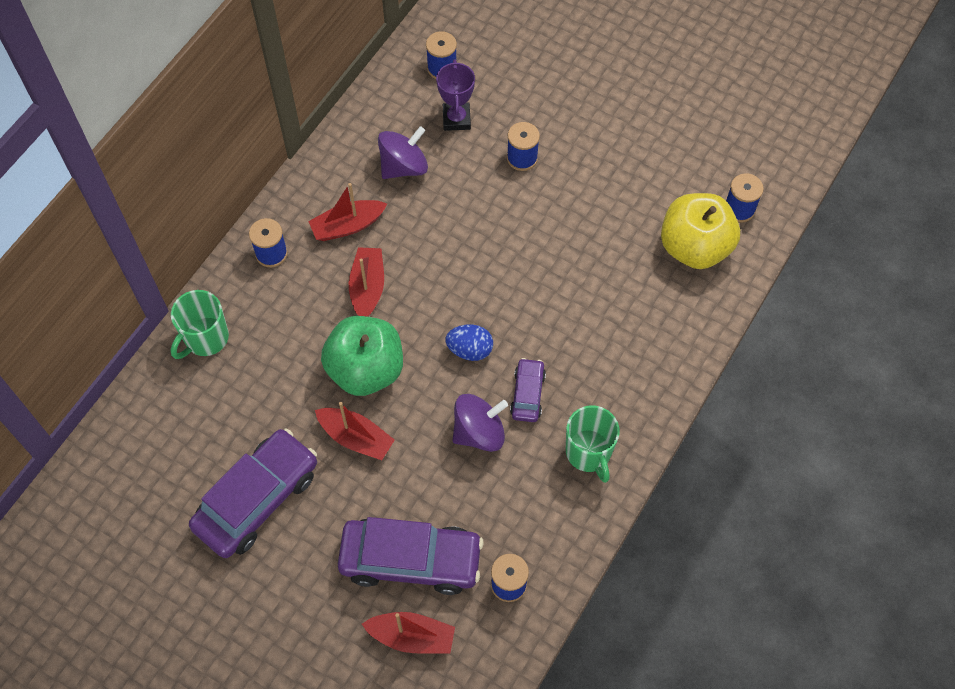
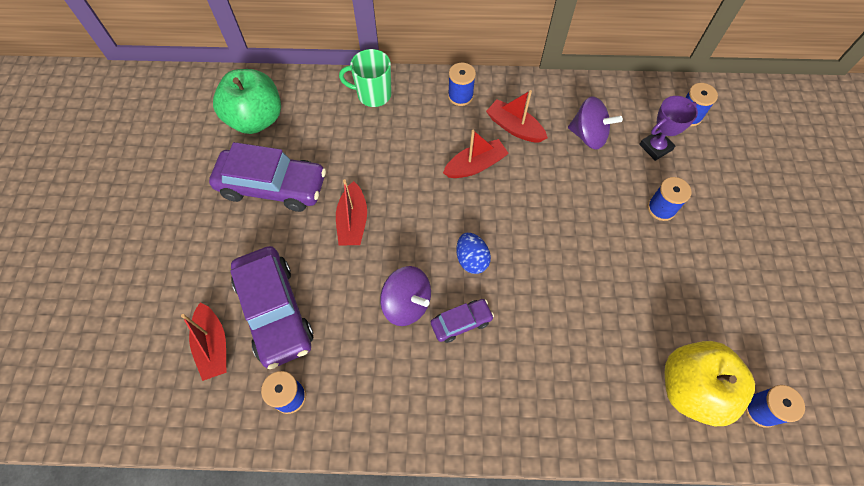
camera: 60 degrees right, 0 degrees up
(365, 370) = (410, 199): green apple -> green apple (256, 119)
(589, 453) = (439, 400): green mug -> none

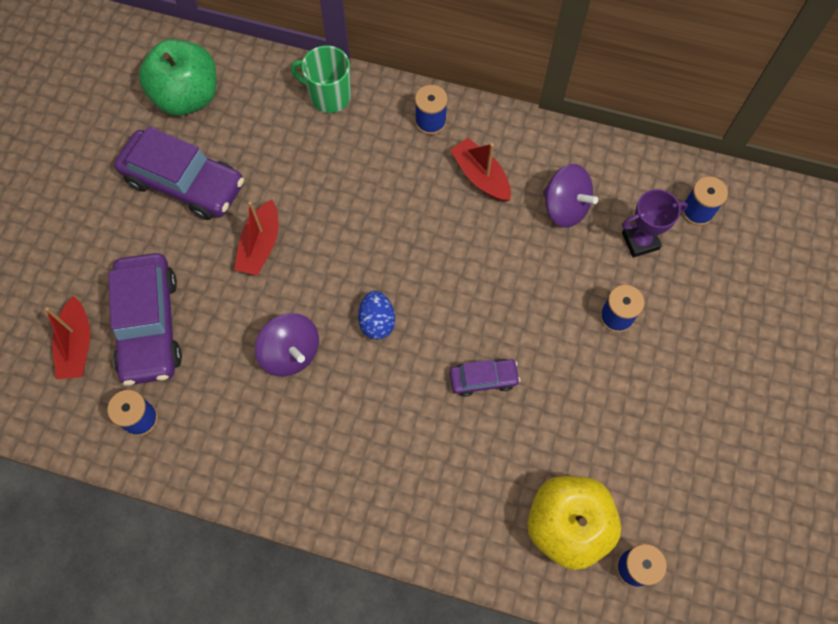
camera: 15 degrees right, 5 degrees up
(461, 322) = (342, 388): purple car -> purple car (483, 379)
(475, 165) = (418, 212): red boat -> none

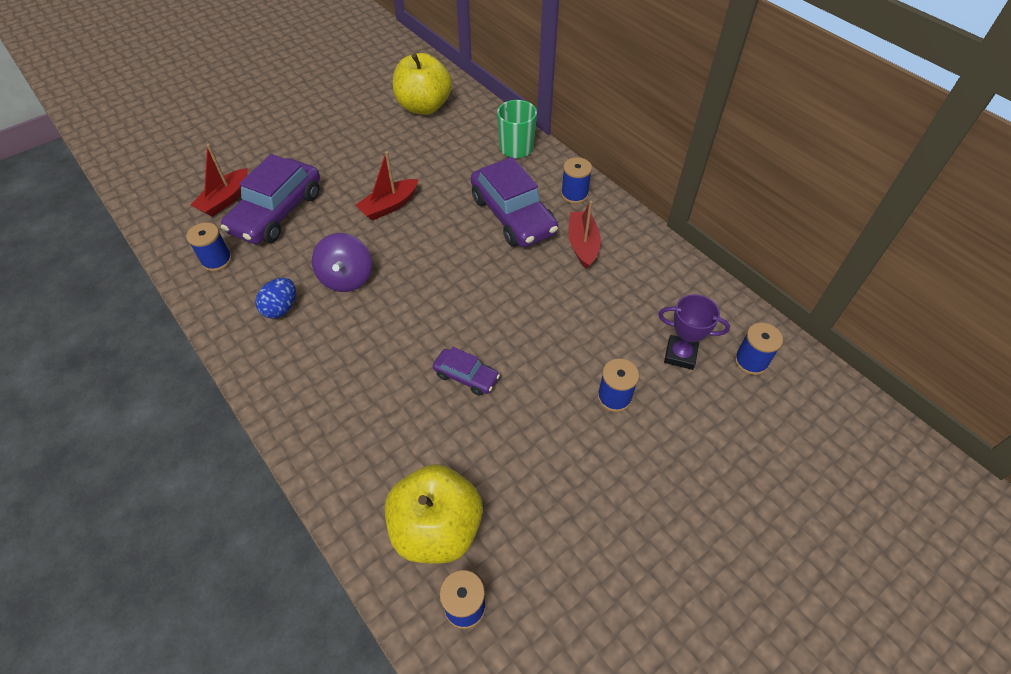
camera: 35 degrees right, 15 degrees down
(184, 182) = (377, 149): purple car -> purple car (513, 215)
(187, 96) = (424, 107): green apple -> yellow apple
(377, 322) = (423, 293): blue egg -> blue egg (281, 308)
(565, 207) = (634, 298): purple spinning top -> none

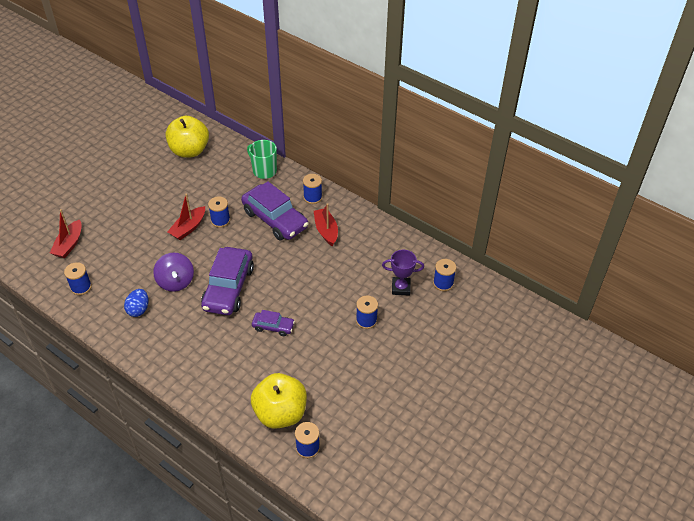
camera: 15 degrees left, 5 degrees down
(277, 212) = (110, 246): purple car -> purple car (228, 288)
(436, 203) = (220, 220): none -> blue spool

